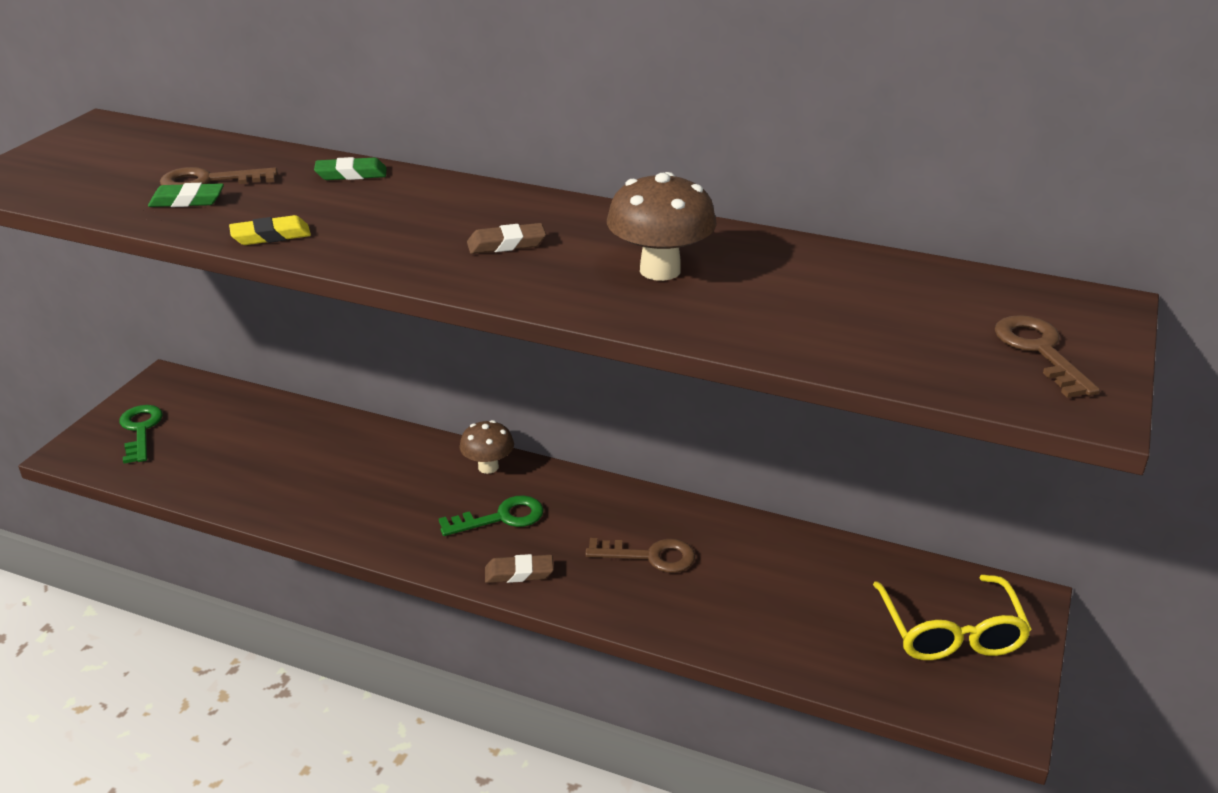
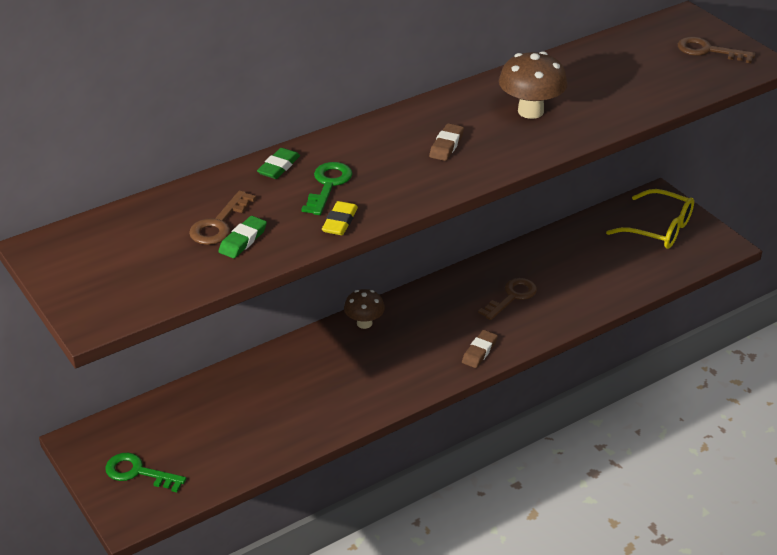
camera: 55 degrees left, 5 degrees up
(501, 518) = (421, 338): green key -> green key (328, 185)

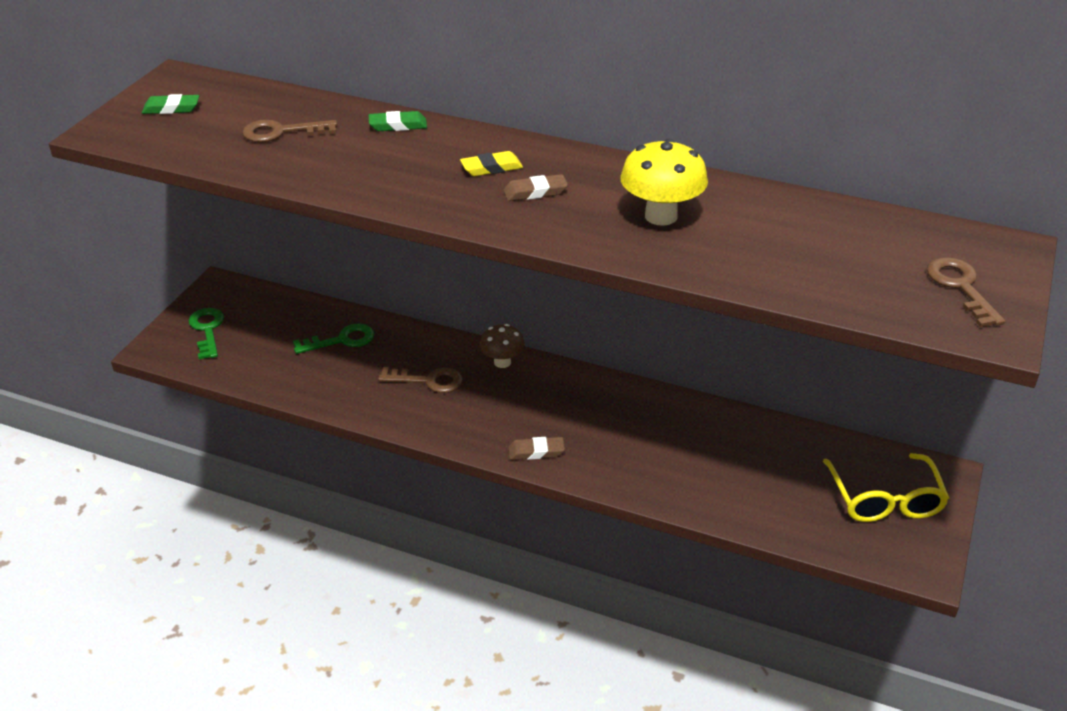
camera: 55 degrees right, 0 degrees up
(243, 240) = (268, 151): green eraser -> green eraser (171, 108)
(328, 185) = (396, 158): green key -> green key (341, 340)
(340, 222) = (344, 184): yellow eraser -> yellow eraser (491, 168)
(512, 297) = (641, 438): brown key -> brown key (428, 381)
(530, 111) = (661, 216): brown mushroom -> yellow mushroom

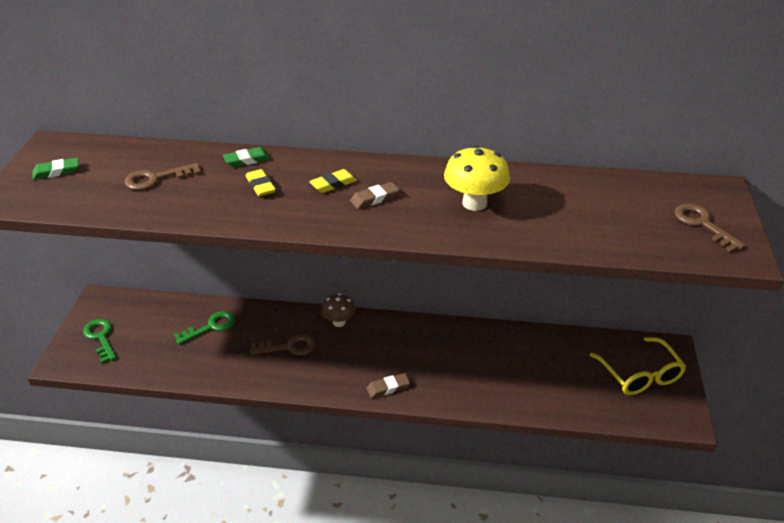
camera: 15 degrees left, 0 degrees up
(401, 157) = (260, 186): none -> yellow eraser

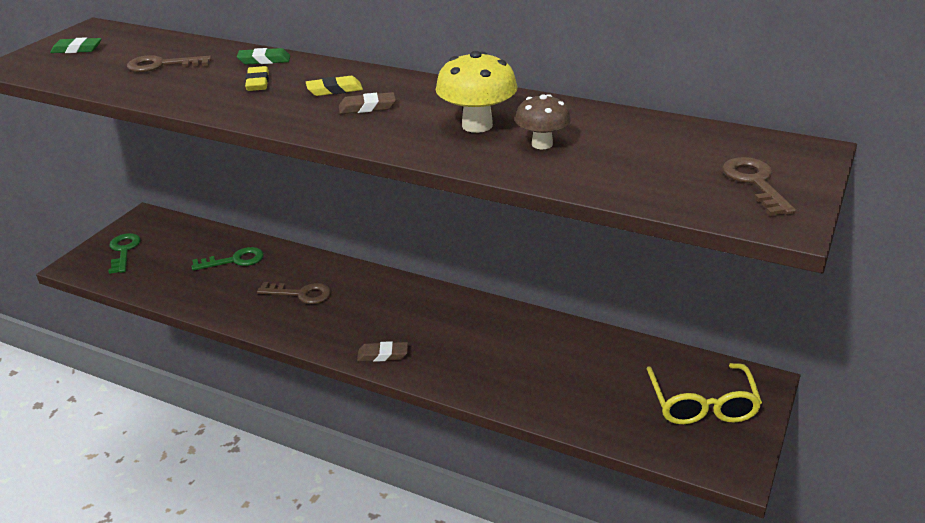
camera: 20 degrees right, 5 degrees down
(339, 322) = (369, 280): brown mushroom -> brown mushroom (542, 144)

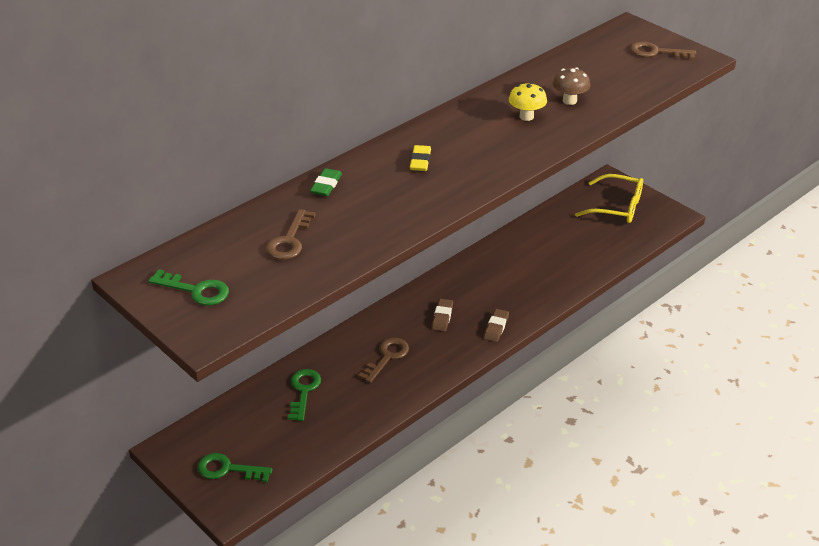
camera: 70 degrees left, 5 degrees up
(77, 49) = (196, 290): green eraser -> green key
(257, 82) = (375, 194): yellow eraser -> none
(367, 107) = (465, 152): brown eraser -> brown eraser (442, 317)
(477, 125) = (526, 116): yellow mushroom -> yellow mushroom, size x0.66

